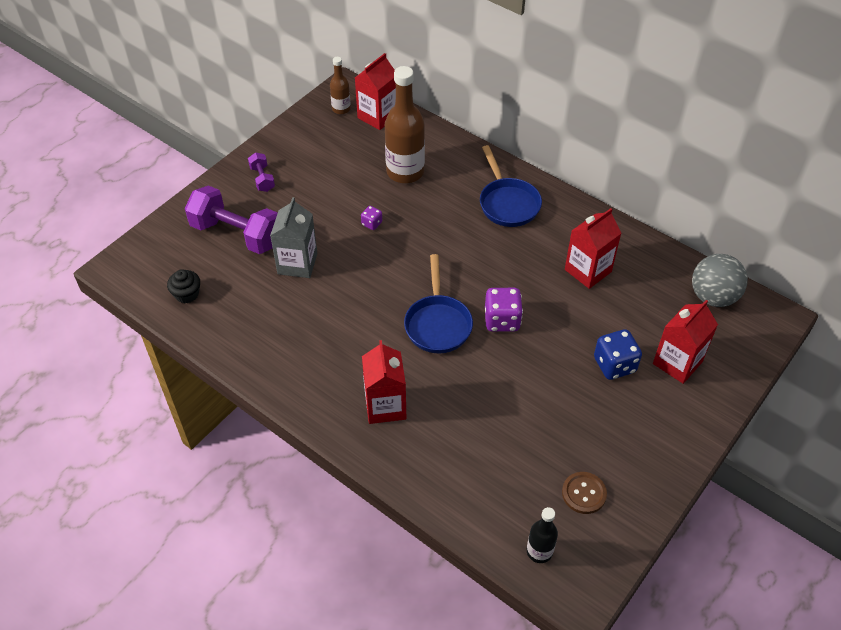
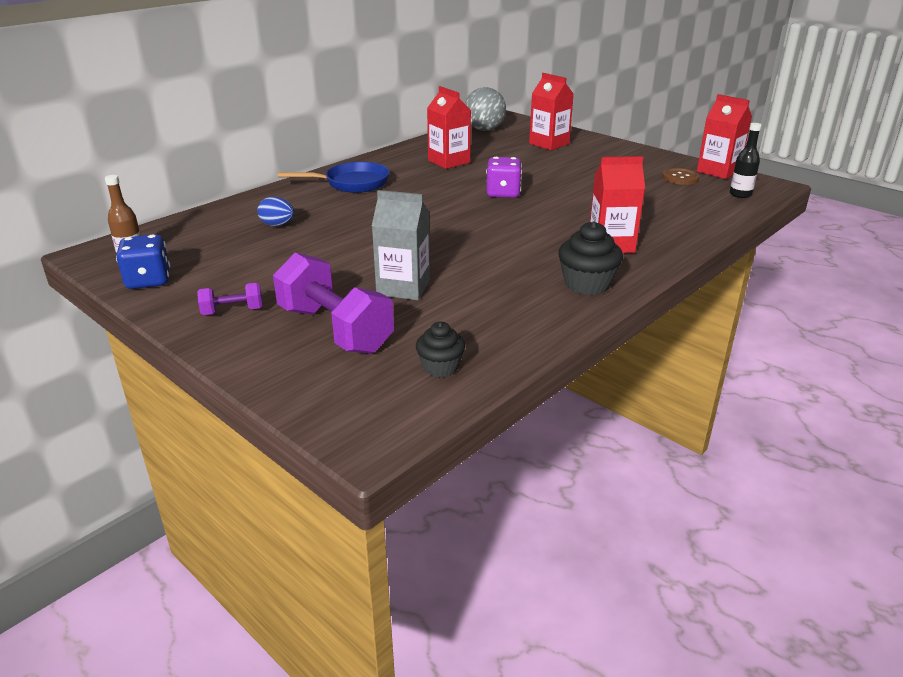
camera: 85 degrees left, 20 degrees down
(236, 234) = (335, 329): purple dumbbell -> purple dumbbell turned 75 degrees counterclockwise
(305, 382) = (587, 284): none -> black cupcake
(372, 223) = (353, 244): purple dice -> none
(378, 116) = (167, 236): red carton -> red carton (718, 171)
(405, 172) = (277, 225): brown bottle -> blue egg
(438, 323) = (505, 218): blue pan -> none
(614, 365) = (552, 161): blue dice -> blue dice (148, 281)

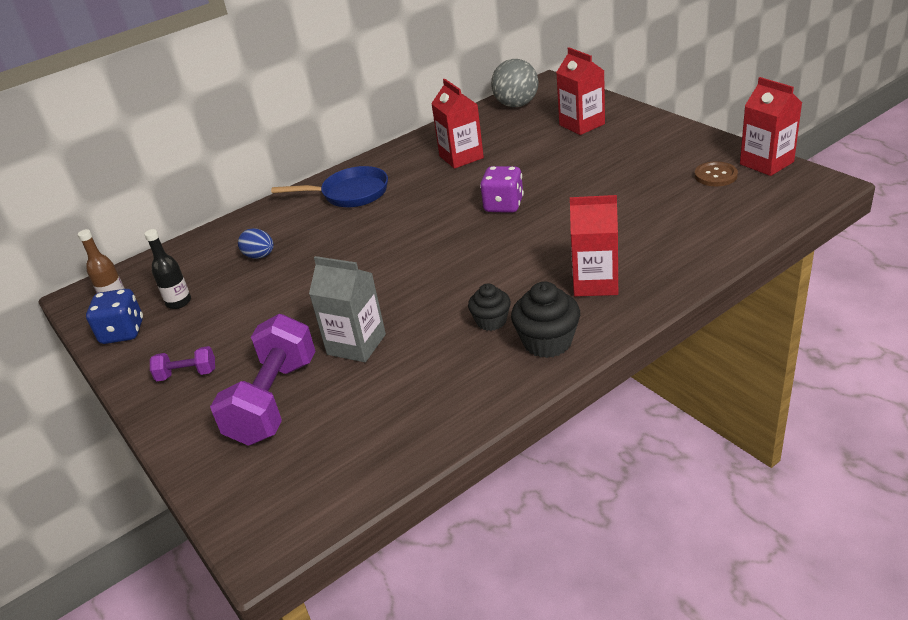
camera: 15 degrees right, 5 degrees up
(335, 329) = (274, 400): purple dumbbell -> purple dumbbell turned 45 degrees clockwise
(440, 367) = (359, 454): black cupcake -> black cupcake (491, 321)
(740, 194) = (778, 201): black bottle -> black bottle (179, 302)

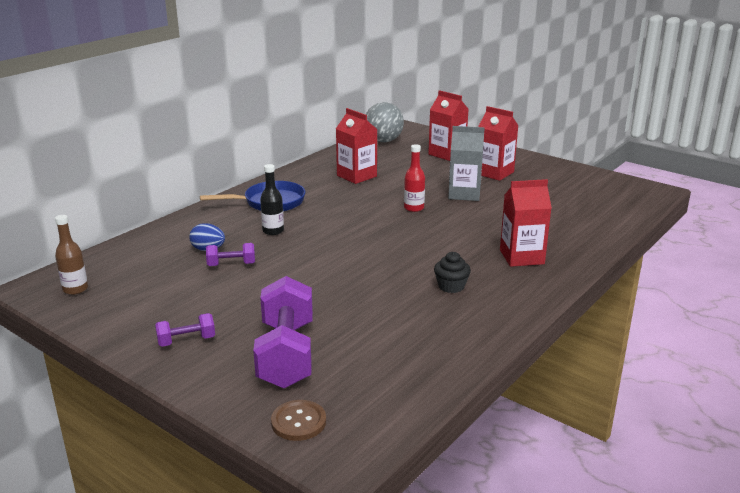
camera: 20 degrees left, 10 degrees down
(123, 332) = (98, 313): blue dice -> none
(179, 302) = (145, 287): black bottle -> black bottle (273, 231)
(273, 277) = (231, 264): none -> purple dumbbell
(356, 344) = (340, 309): grey carton -> grey carton (464, 194)
(503, 205) = (414, 208): purple dice -> red bottle
(547, 342) = (506, 298): black cupcake -> none
(715, 175) = (573, 186): brown button -> brown button (298, 422)
(766, 163) = (606, 178): red carton -> red carton (494, 173)

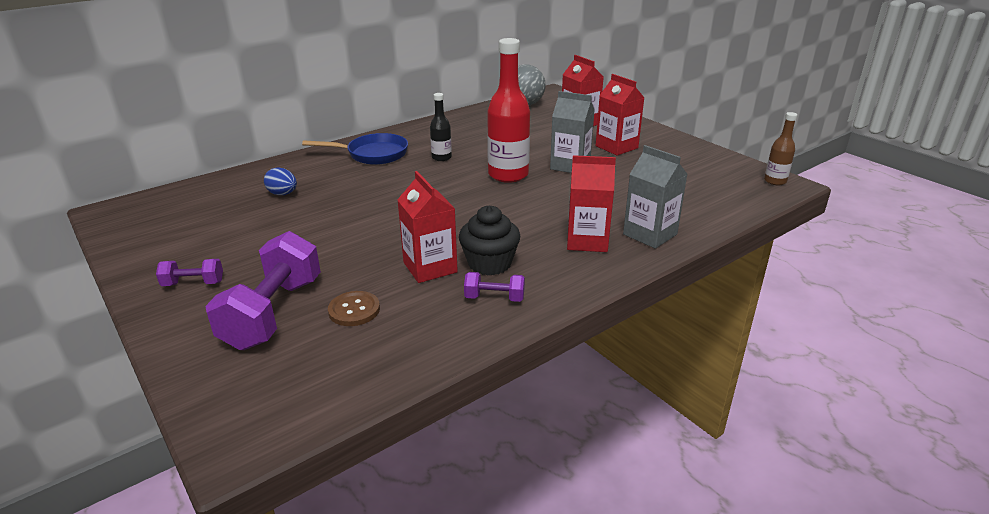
camera: 15 degrees right, 5 degrees up
(75, 289) = (140, 218): brown bottle -> brown bottle (775, 181)
(231, 264) = (292, 211): purple dumbbell -> purple dumbbell (494, 298)
(273, 231) = (355, 183): black bottle -> black bottle (441, 157)
(298, 422) = (229, 390): brown button -> brown button (354, 310)
(356, 176) = (474, 136): red carton -> red carton (430, 267)
(414, 208) = (508, 175): red bottle -> red bottle, size x1.92
(451, 286) = (489, 263): black cupcake -> black cupcake, size x1.53
(570, 245) = (650, 234): none -> grey carton

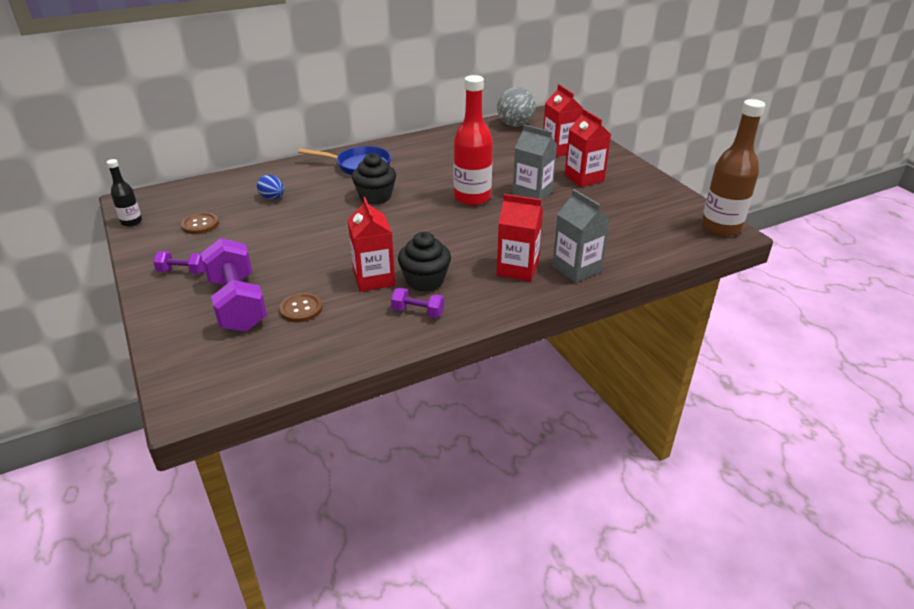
camera: 10 degrees right, 5 degrees up
(203, 230) = (200, 225): none -> brown button
(273, 313) = (237, 304): purple dumbbell -> purple dumbbell turned 45 degrees counterclockwise
(401, 183) = (375, 197): none -> black cupcake
(441, 157) = (419, 174): black bottle -> black bottle (131, 222)
(775, 181) = (720, 228): brown bottle -> brown bottle, size x1.92

